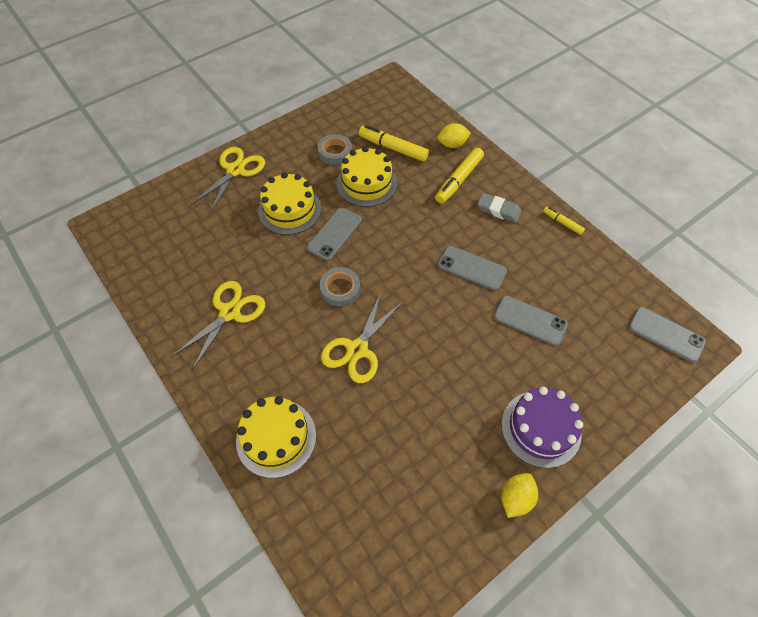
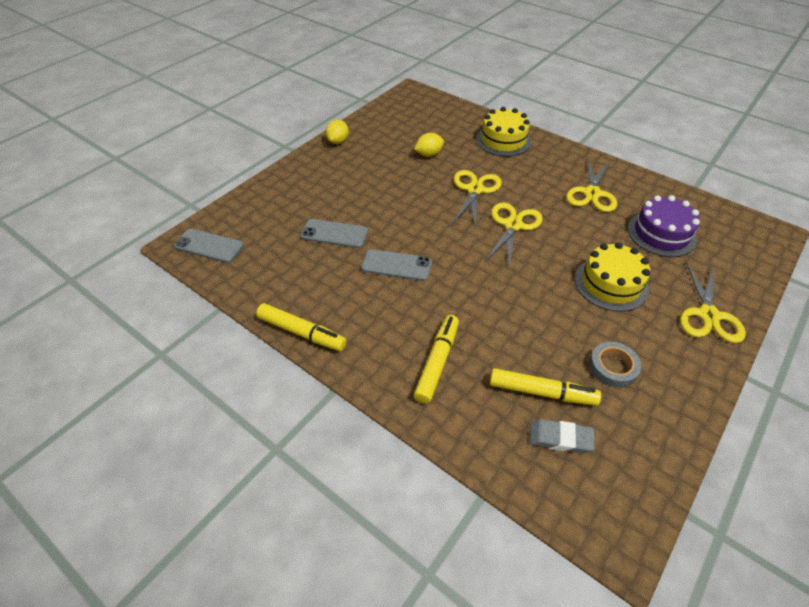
camera: 165 degrees right, 10 degrees down
(334, 234) = (548, 269): grey phone -> none
(340, 289) = (513, 225): grey tape -> yellow scissors
(366, 183) = (547, 333): yellow cake -> none
(452, 144) = (463, 418): yellow lemon -> yellow lemon (429, 154)
(498, 210) = (379, 332): grey eraser -> grey eraser (560, 438)
(541, 428) = (322, 173): purple cake -> purple cake (661, 234)
(562, 223) = (302, 332): yellow marker -> yellow marker, size x1.82

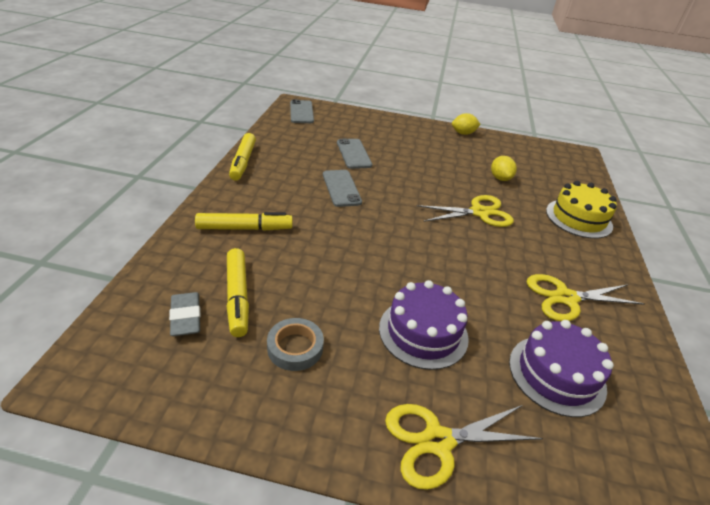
camera: 60 degrees right, 10 degrees down
(429, 154) = (500, 178): yellow lemon -> yellow lemon turned 45 degrees clockwise
(513, 225) = (451, 245): yellow scissors -> none
(611, 284) = (423, 332): yellow cake -> purple cake

